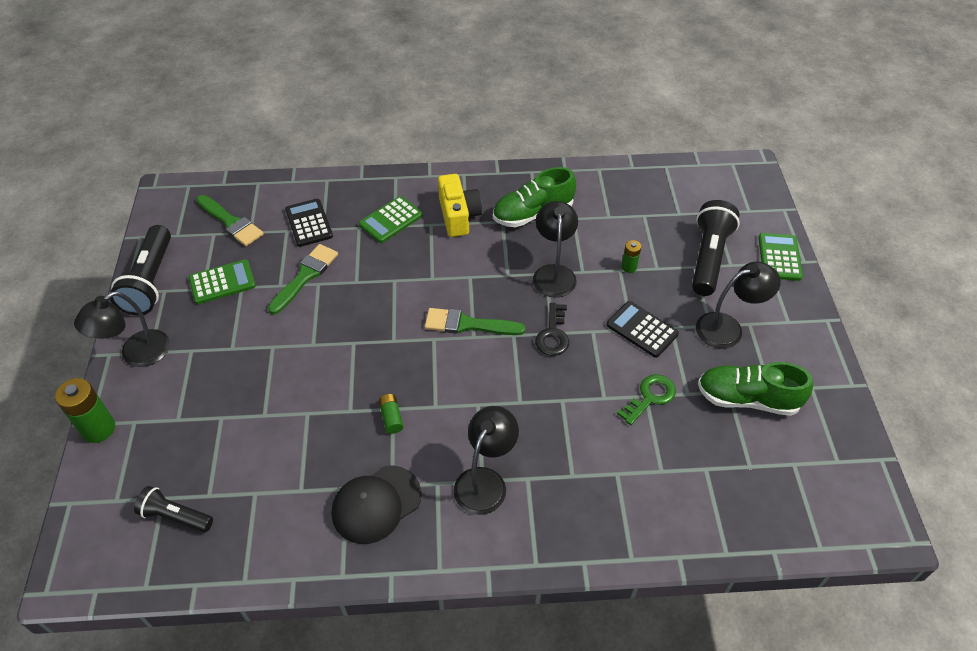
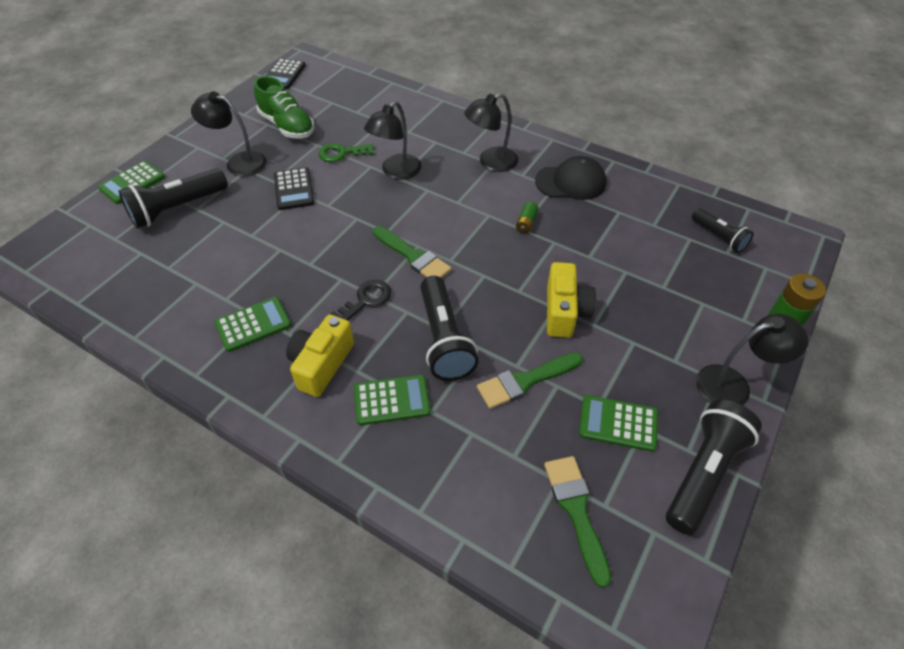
camera: 145 degrees left, 0 degrees up
(303, 344) = (564, 311): none -> yellow camera
(309, 223) = (482, 451): black calculator -> black calculator (283, 74)
(386, 273) = (444, 339): none -> black flashlight
(533, 214) = (253, 324): green shoe -> green calculator
(553, 334) = (358, 217): black key -> black key (366, 300)
(554, 273) = (303, 260): black lamp -> black lamp (396, 172)
(629, 267) = (242, 233): green battery -> none

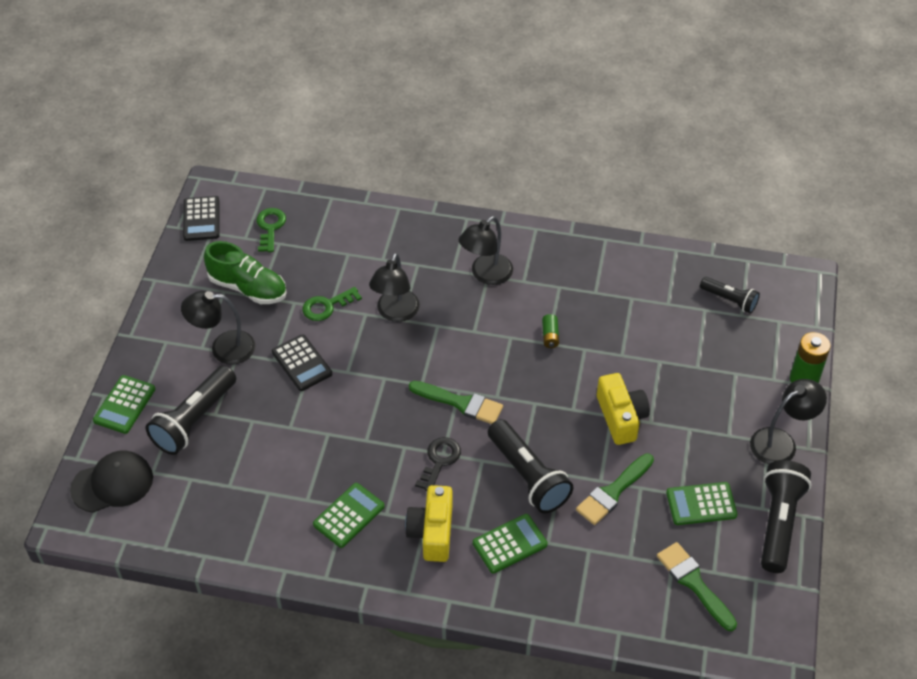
camera: 20 degrees left, 0 degrees up
(332, 91) = (270, 227): none -> green key
(571, 182) = (574, 277): black cap -> black cap (112, 483)

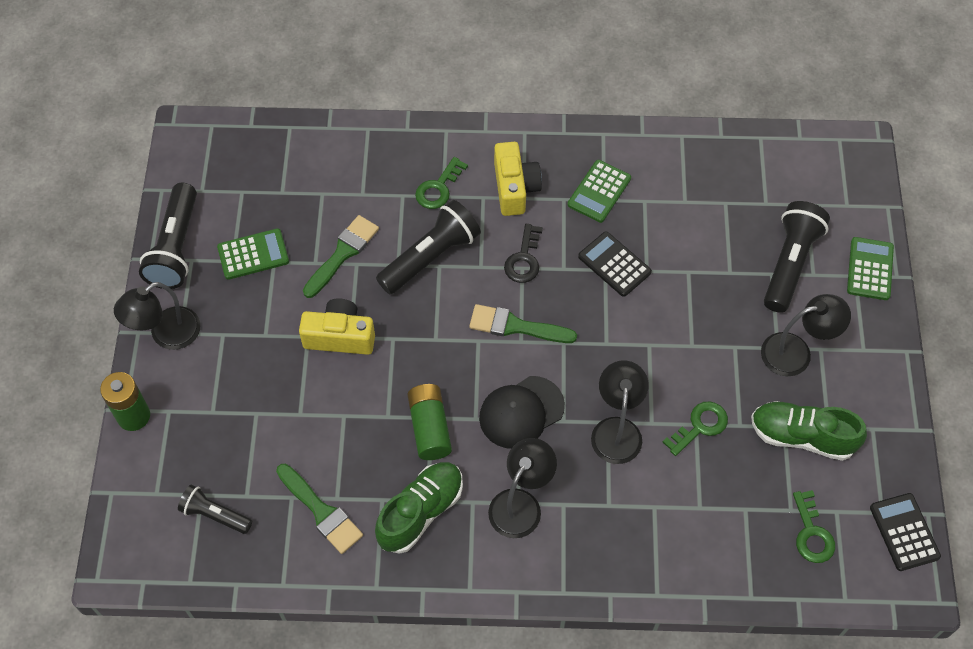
camera: 170 degrees right, 10 degrees up
(112, 483) = (839, 187): black cap -> black cap (521, 412)
(302, 363) = (702, 347): black calculator -> black calculator (614, 264)
(510, 544) = (438, 188): green calculator -> green key
(528, 476) = (430, 257): black flashlight -> black flashlight turned 90 degrees clockwise
(550, 336) = (429, 427): green battery -> green battery, size x1.83
(565, 280) = (420, 512): none -> green shoe
(621, 417) = (340, 336): yellow camera -> yellow camera turned 120 degrees clockwise
(694, 583) = (261, 179): green brush -> green brush (321, 511)

